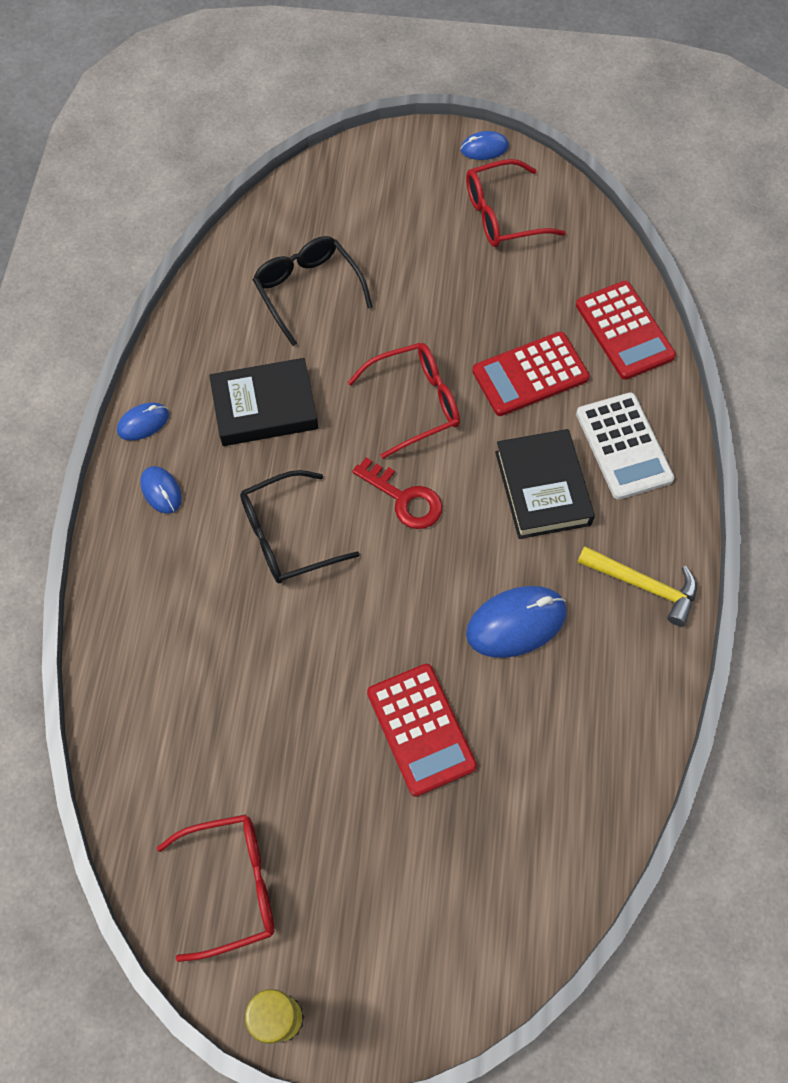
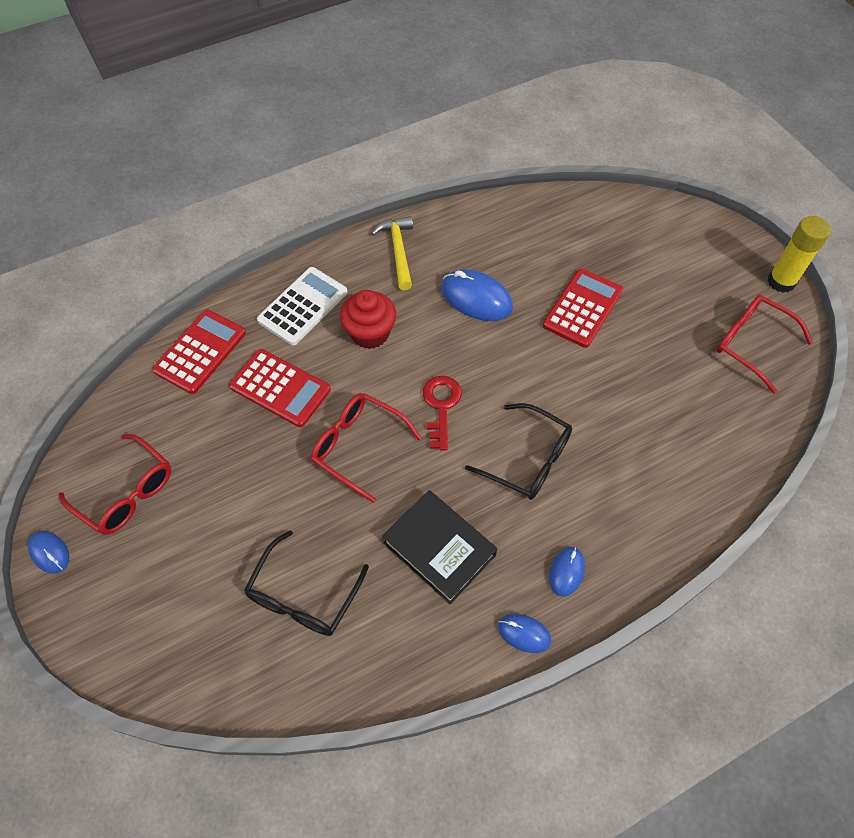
camera: 125 degrees left, 5 degrees down
(542, 488) = (370, 333): black book -> red cupcake

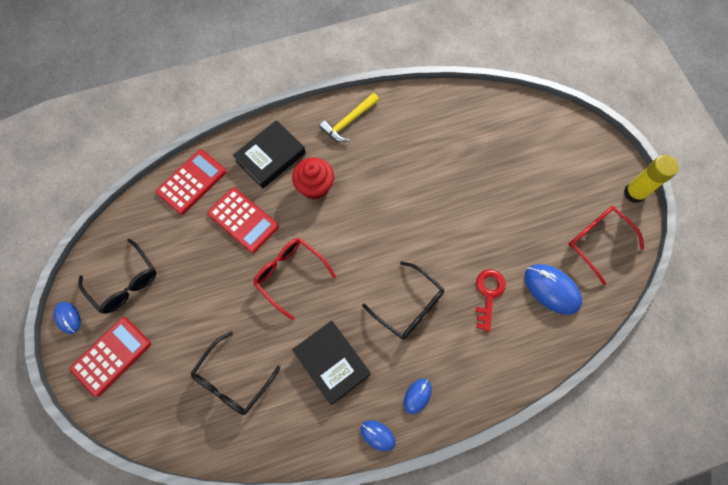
camera: 10 degrees right, 10 degrees up
(126, 493) = (125, 283): red glasses -> black glasses
(303, 306) = (270, 157): white calculator -> black book
(398, 251) = (348, 122): yellow hammer -> yellow hammer turned 135 degrees counterclockwise
(441, 406) = (355, 254): red key -> red key (488, 294)
(476, 298) = (398, 170): blue mouse -> blue mouse (551, 289)
(582, 308) = (476, 191): red calculator -> red calculator (111, 356)

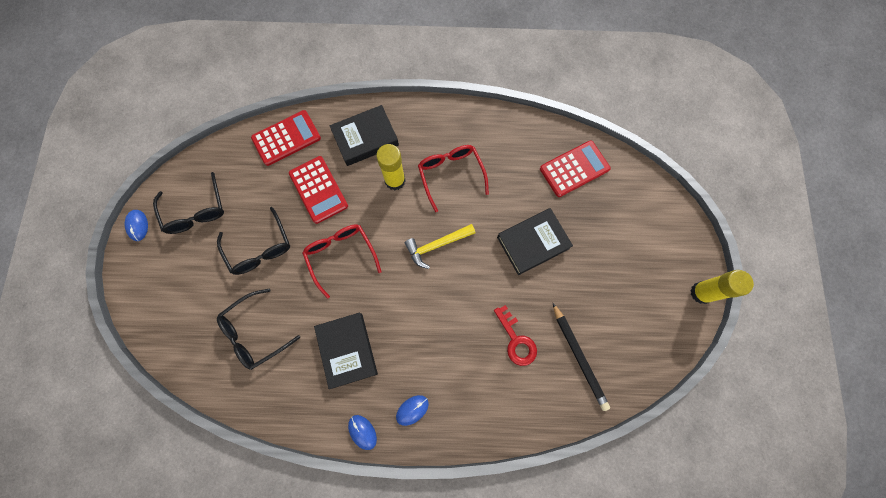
camera: 20 degrees right, 5 degrees up
(111, 356) = (161, 273): red calculator -> red calculator (574, 169)
(315, 187) = (395, 180): red cupcake -> yellow glue stick
(348, 122) = (450, 128): yellow hammer -> yellow hammer (436, 245)
(409, 306) = (437, 324): black glasses -> black glasses (260, 248)
(467, 200) = (533, 243): none -> black book
(488, 294) = (516, 340): red key -> red key turned 120 degrees clockwise
(551, 289) = (579, 357): blue mouse -> black pencil
(597, 241) = (643, 327): red glasses -> red glasses (451, 175)

